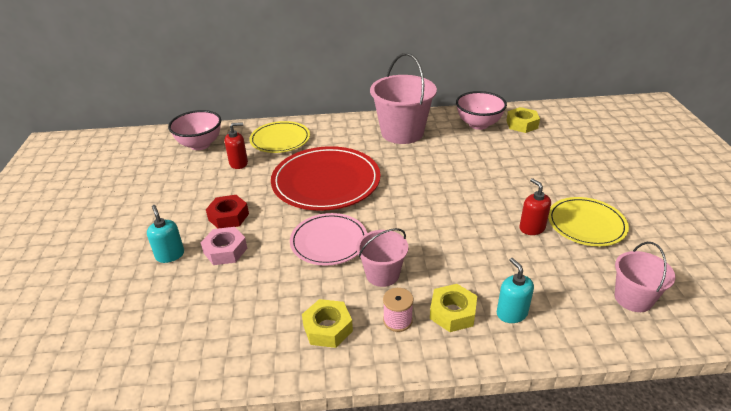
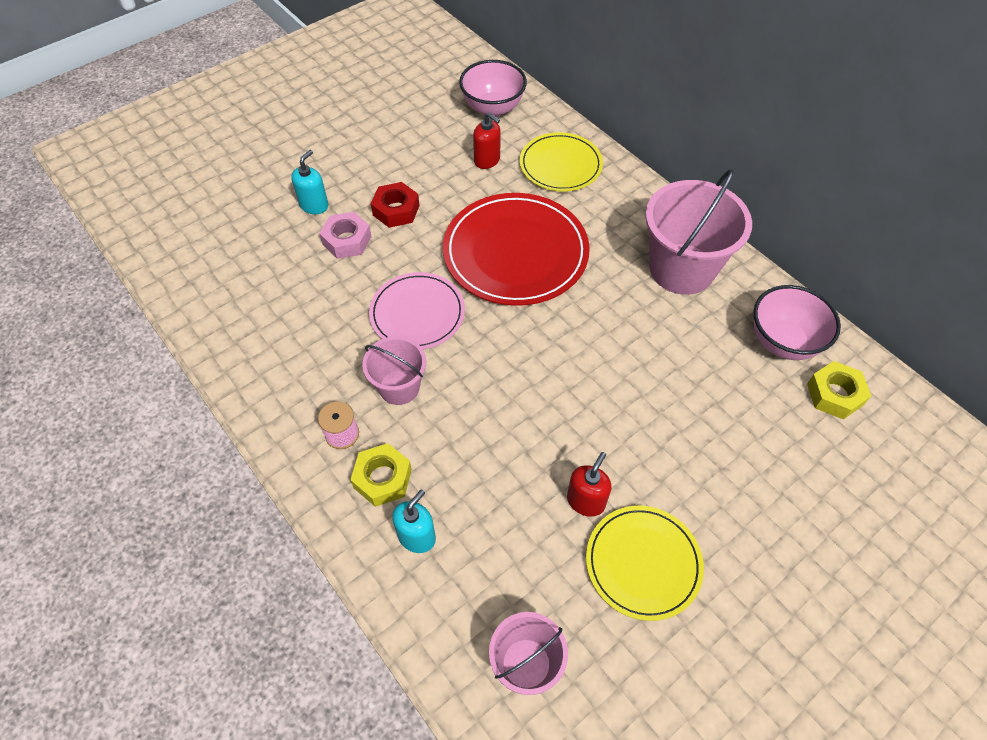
camera: 55 degrees right, 20 degrees up
(327, 328) = (297, 382): yellow nut -> none

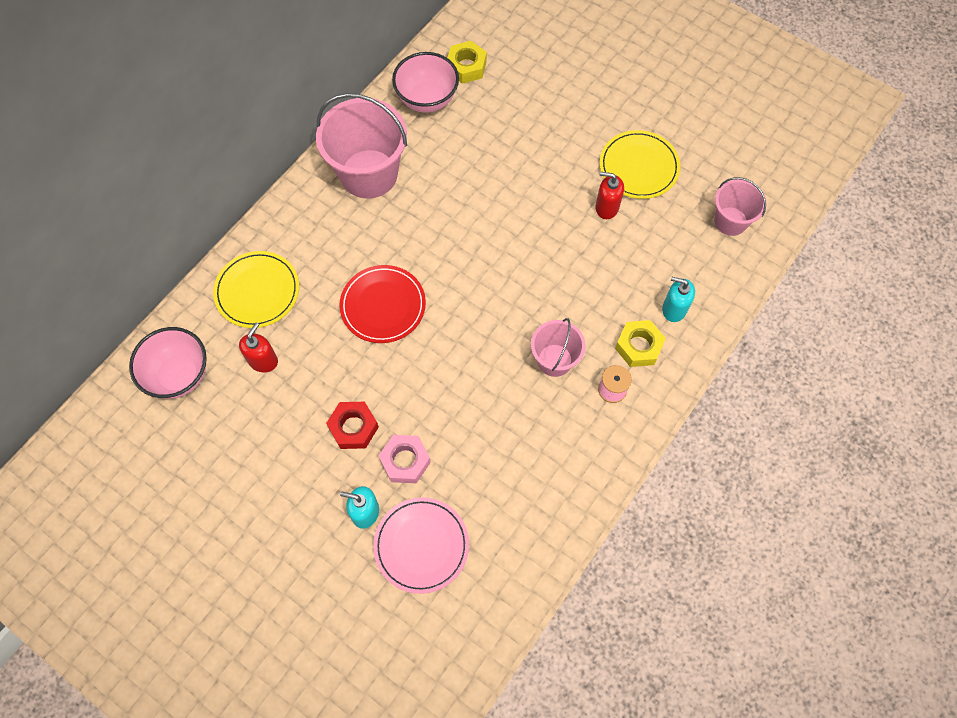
camera: 105 degrees left, 10 degrees up
(417, 313) = (475, 369): pink plate -> pink plate (421, 545)
(515, 253) = (383, 306): red plate -> red plate, size x0.62

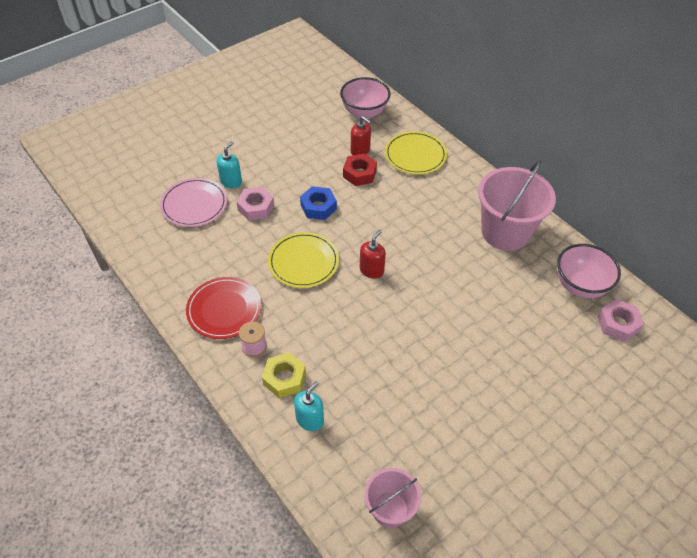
camera: 105 degrees right, 15 degrees down
(353, 427) = (292, 186): red nut -> red nut (359, 174)
(383, 306) = (381, 218): red plate -> red plate (224, 309)
(383, 384) = (318, 207): none -> blue nut
(466, 67) = (617, 324): yellow nut -> pink nut
(554, 360) = (296, 314): pink bucket -> none
(606, 207) = (434, 396): red soap dispenser -> red soap dispenser (371, 270)
(639, 167) = (475, 440): yellow plate -> yellow plate (303, 262)

